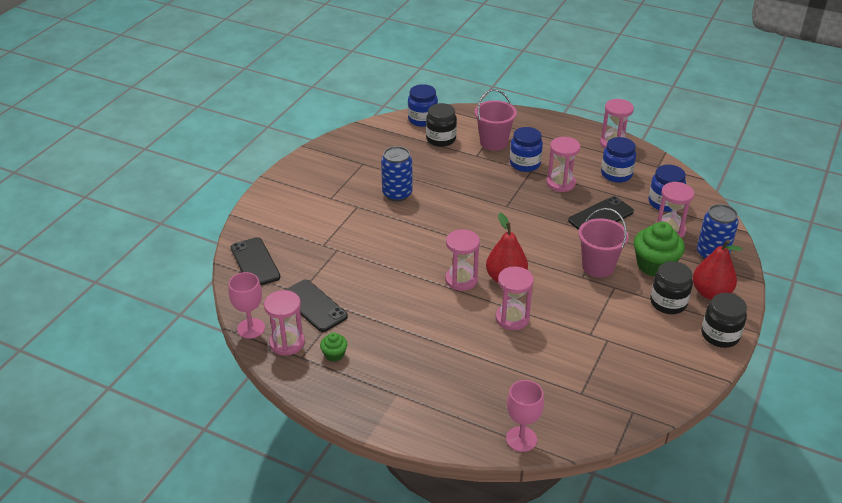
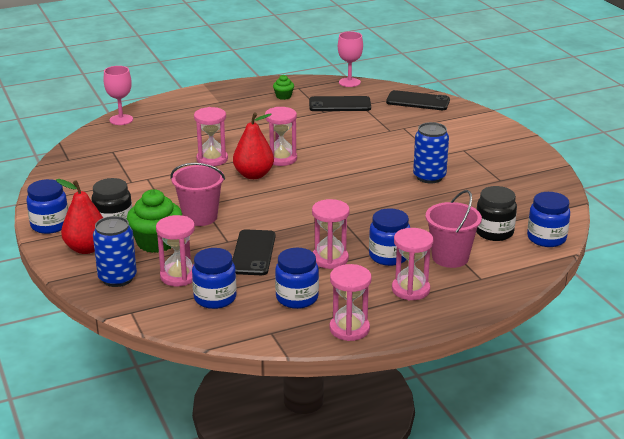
camera: 130 degrees right, 10 degrees down
(287, 343) = (318, 87): pink hourglass -> pink hourglass (410, 289)
(720, 335) = (50, 225): black jar -> blue jar

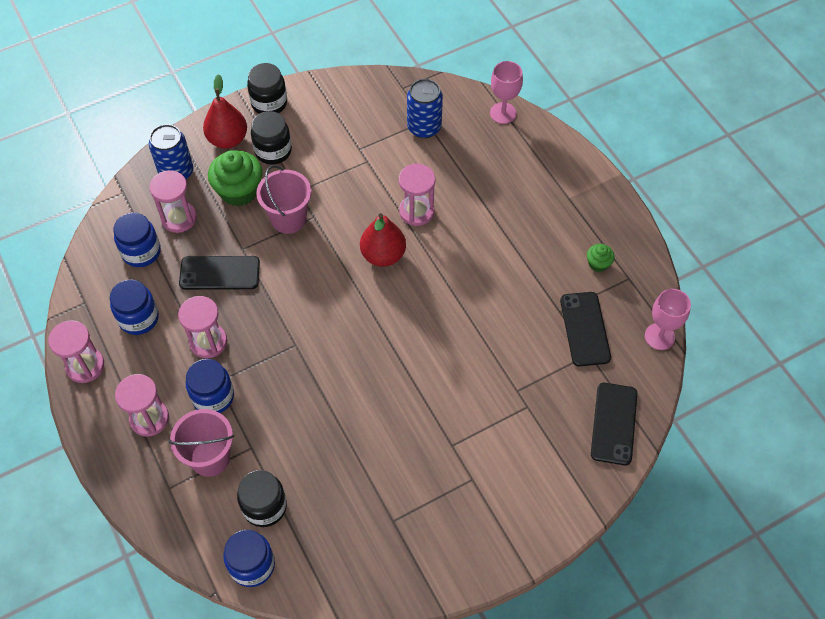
camera: 85 degrees right, 30 degrees up
(50, 225) = (269, 103): blue jar -> black jar
(281, 159) = (425, 278): pink hourglass -> none
(429, 177) = (394, 437): blue can -> blue can (424, 127)

